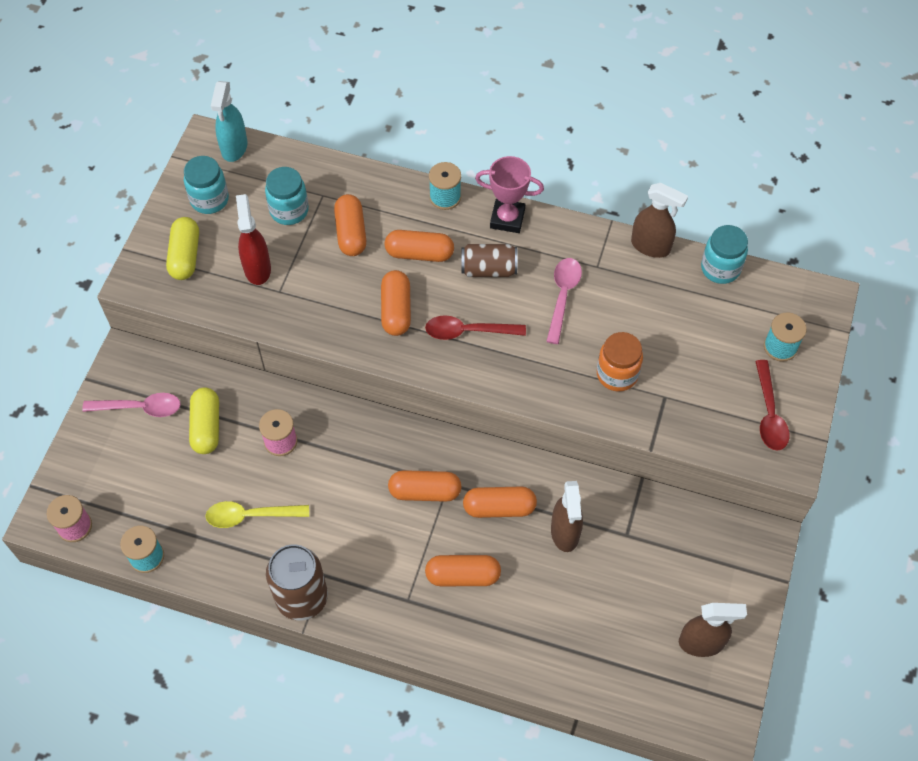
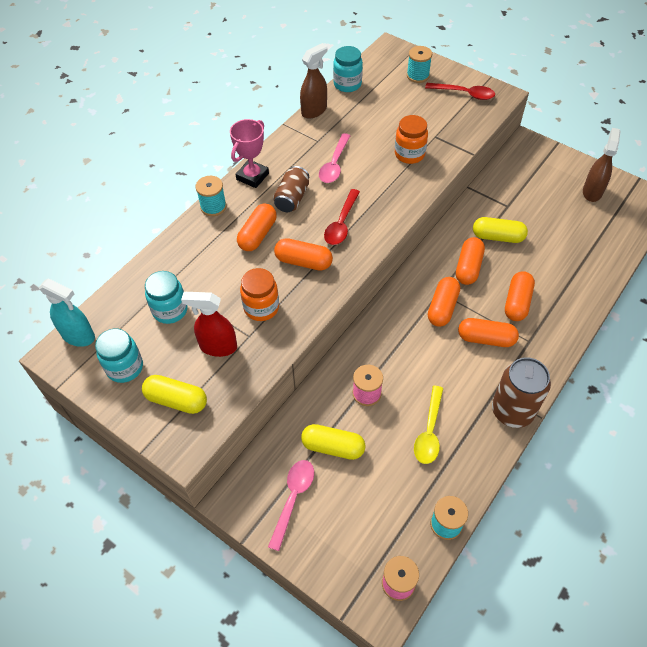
camera: 70 degrees left, 5 degrees down
(319, 290) = (261, 308): none -> orange jar
(351, 233) = (215, 273): orange capsule -> orange capsule (486, 338)
(563, 296) = (334, 164): pink spoon -> pink spoon turned 105 degrees counterclockwise
(565, 532) = (497, 237): brown spray bottle -> yellow capsule

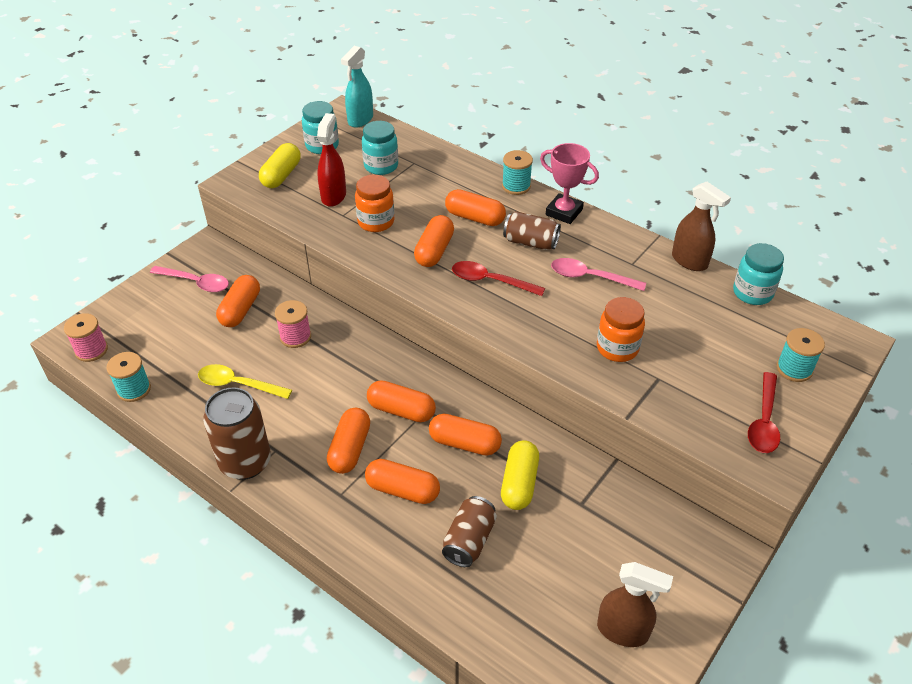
camera: 90 degrees right, 10 degrees down
(333, 447) = (240, 310): yellow capsule -> orange capsule
(549, 263) = (469, 540): none -> brown can

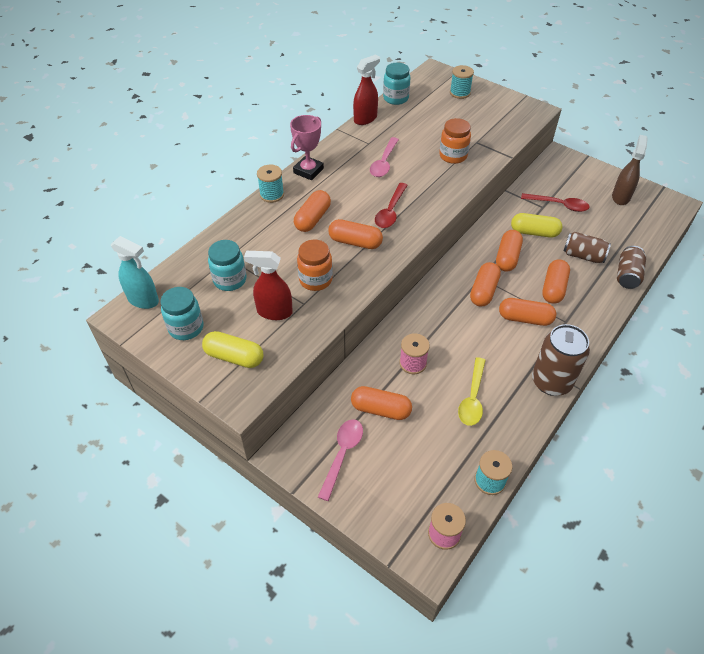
camera: 90 degrees left, 5 degrees up
(531, 242) = (345, 189): brown can -> brown can (627, 275)
(689, 261) = (365, 119): brown spray bottle -> red spray bottle
(764, 421) = (502, 108): red spoon -> red spoon (559, 205)

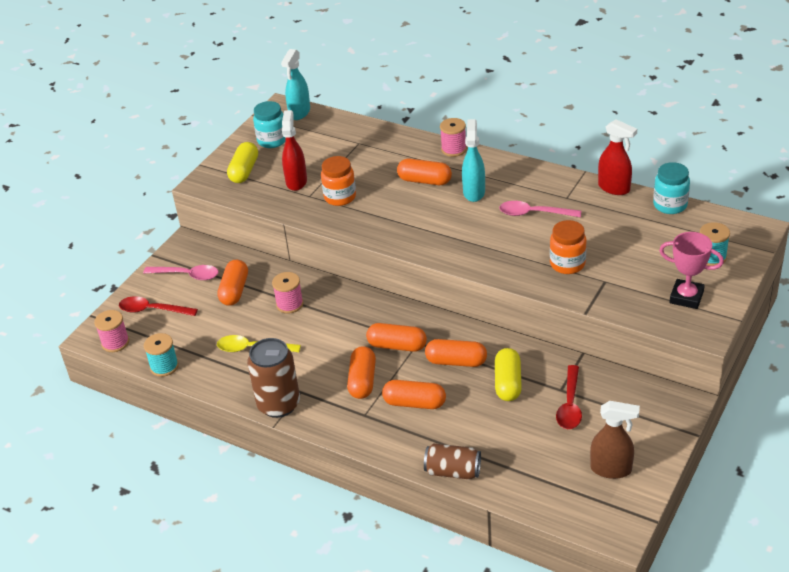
camera: 85 degrees right, 10 degrees down
(230, 280) = (330, 150): turquoise jar -> none
(272, 194) = (453, 149): turquoise spool -> pink spool
(308, 171) = (500, 165): pink trophy -> pink trophy (686, 297)
(342, 191) = (474, 192): none -> turquoise spray bottle
(355, 242) = (397, 213): orange capsule -> none
(390, 211) = (451, 229): red spoon -> red spoon (152, 310)
(583, 256) = (477, 429): brown can -> none

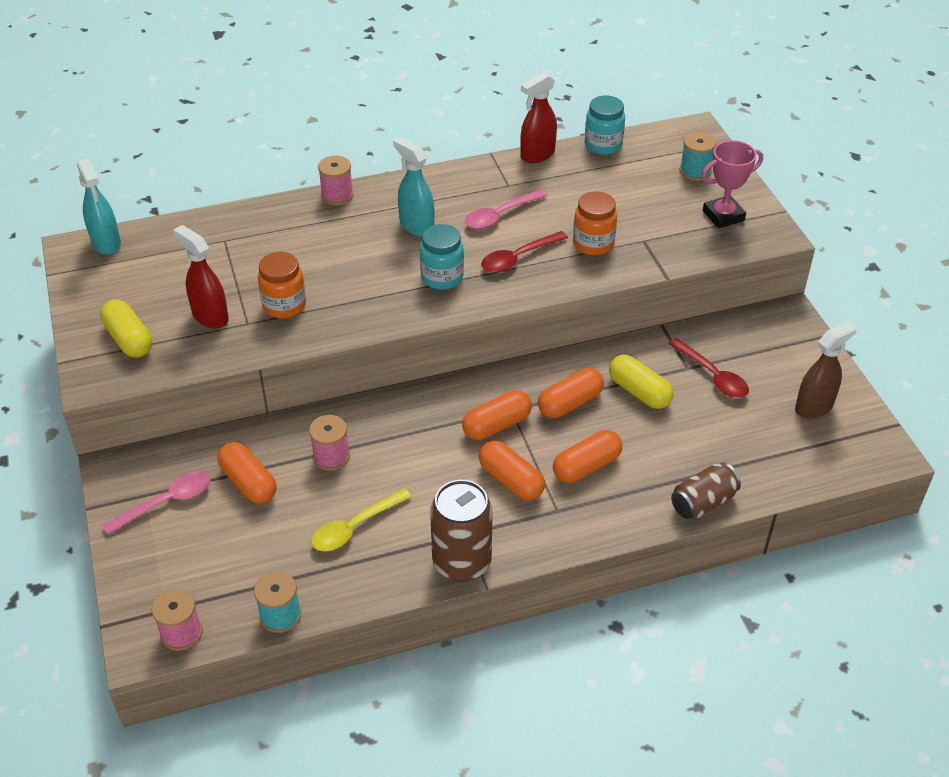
camera: 50 degrees left, 5 degrees up
(152, 310) = (177, 567): red spoon -> red spoon (518, 258)
(272, 140) = (116, 289): turquoise jar -> turquoise jar (442, 277)
(424, 181) = (351, 241): orange capsule -> none
(614, 188) = (537, 155): red spray bottle -> red spray bottle turned 150 degrees clockwise

